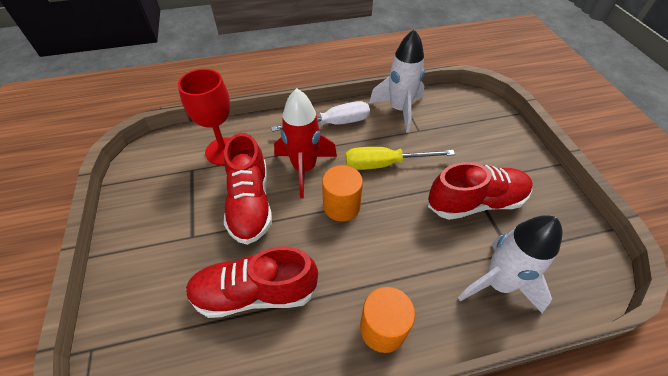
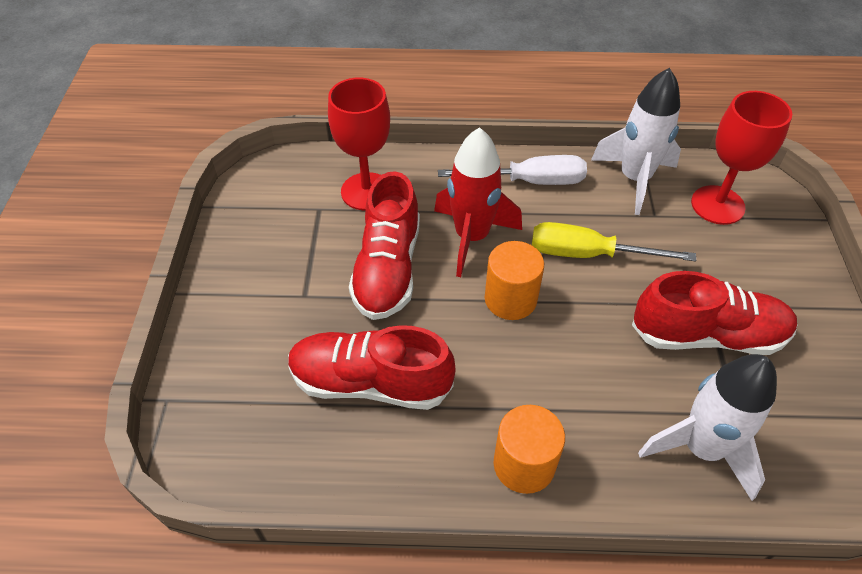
camera: 15 degrees right, 0 degrees up
(454, 116) = (717, 205): none -> red goblet

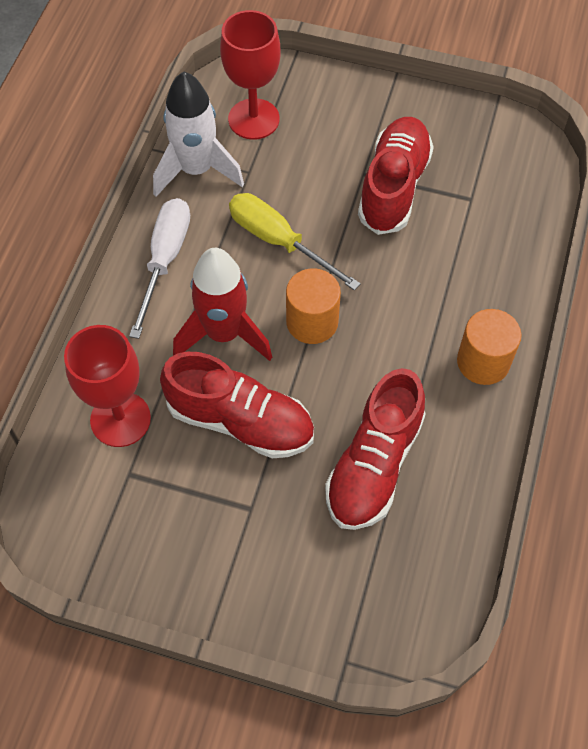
camera: 75 degrees left, 10 degrees up
(588, 254) = (278, 241): yellow screwdriver -> yellow screwdriver turned 105 degrees clockwise
(701, 448) = (495, 234): white rocket -> none

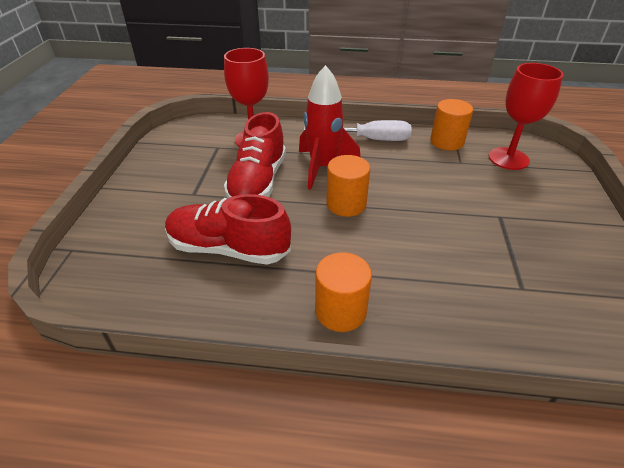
camera: 80 degrees right, 20 degrees down
(196, 170) = (446, 142): white rocket -> orange cylinder
(278, 241) = (409, 181): yellow screwdriver -> none
(394, 187) = (499, 235): red shoe -> none

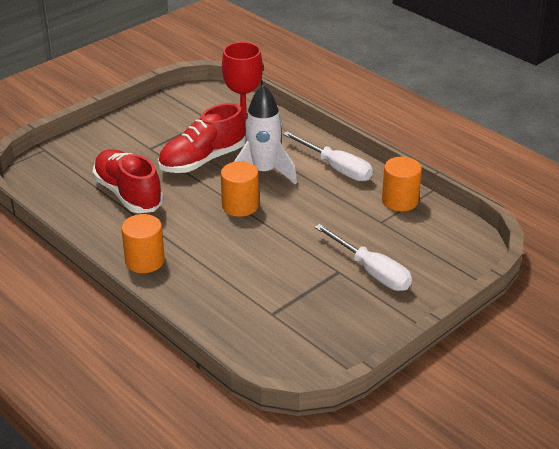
camera: 40 degrees right, 5 degrees down
(323, 167) = (264, 172): red rocket -> white rocket
(508, 158) = (428, 239): red goblet -> none
(520, 203) = (371, 271): none -> white screwdriver

